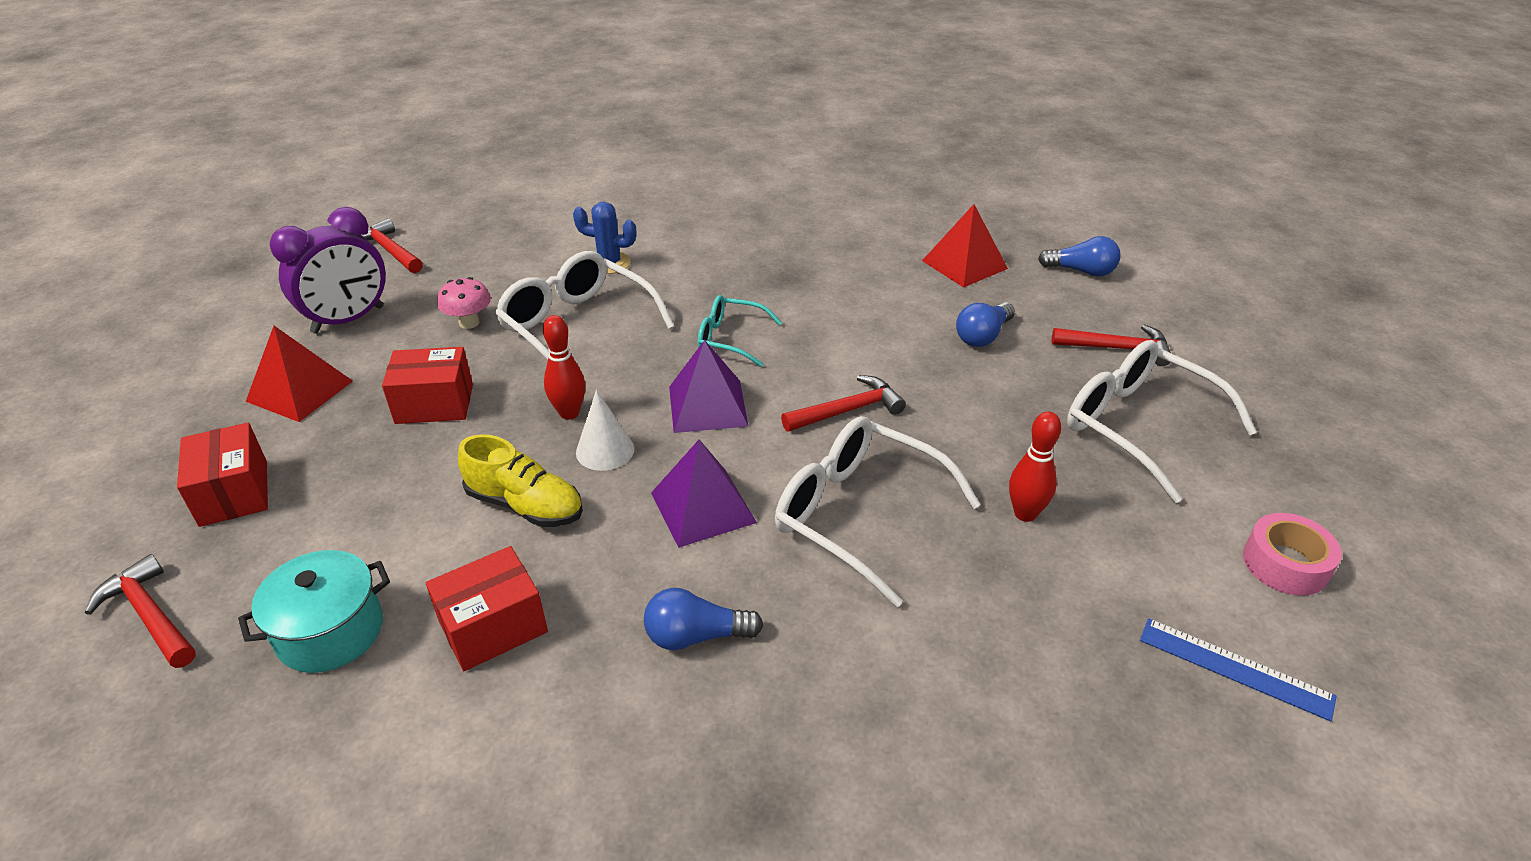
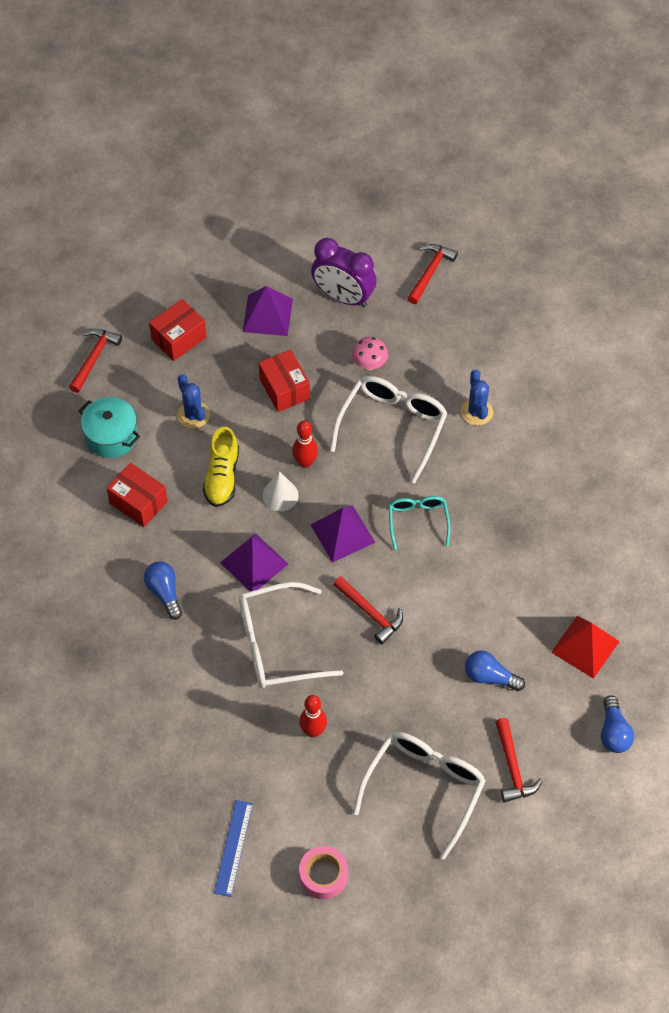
camera: 70 degrees right, 20 degrees up
(300, 391) = (267, 315): red pyramid -> purple pyramid
(387, 511) = (193, 415): none -> blue cactus
(860, 515) = (278, 644): white glasses -> white glasses turned 120 degrees counterclockwise

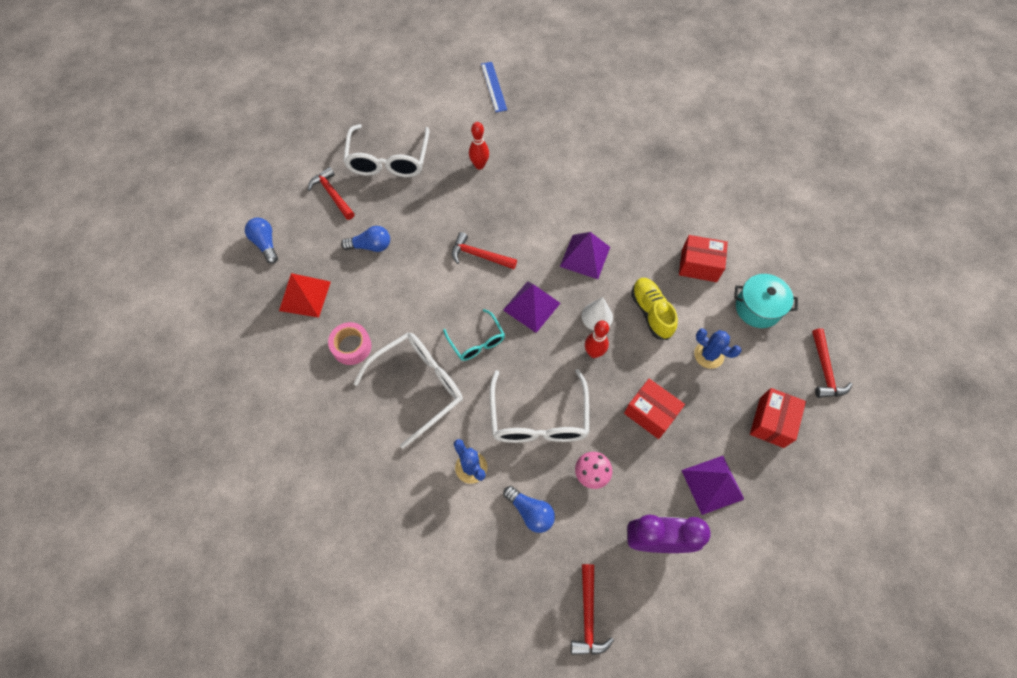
camera: 155 degrees right, 5 degrees up
(164, 592) = (634, 210): blue light bulb -> blue light bulb (530, 512)
(278, 644) = (534, 208): white glasses -> white glasses (418, 386)
(323, 875) = (431, 93): pink tape -> pink tape (351, 346)

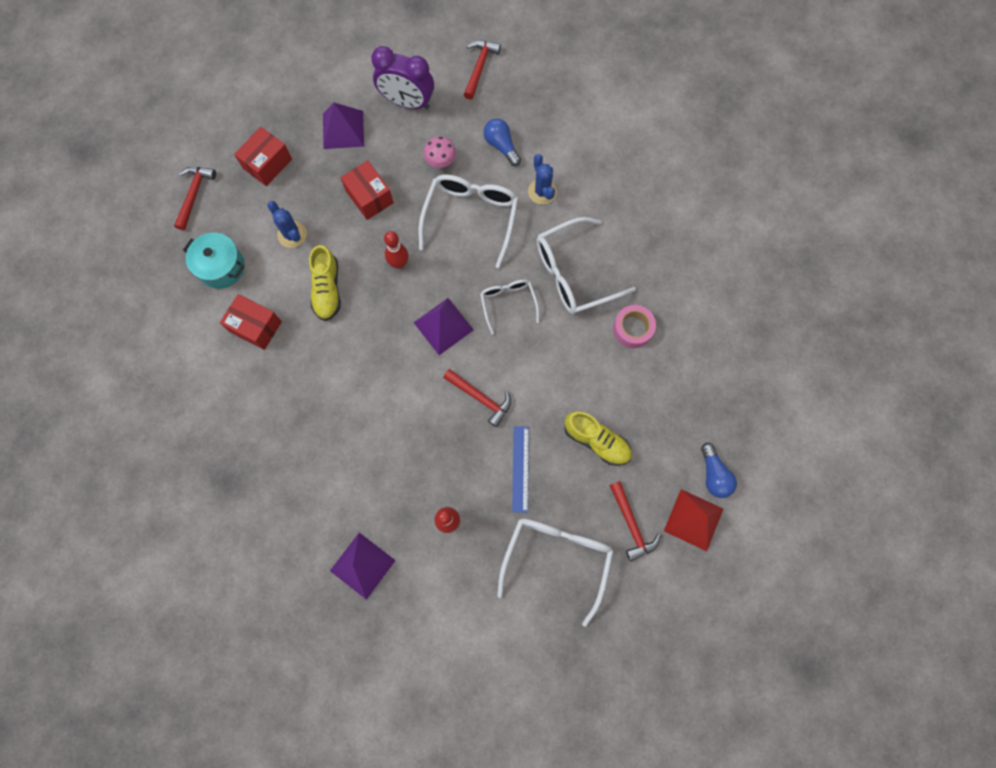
camera: 165 degrees left, 10 degrees up
(305, 296) = (674, 398): red pyramid -> red pyramid (693, 520)
(371, 246) = (596, 441): blue light bulb -> yellow shoe
(476, 341) = (508, 303): turquoise glasses -> white glasses
(493, 86) = (395, 649): blue ruler -> blue ruler (520, 468)
(585, 256) = (369, 367): purple pyramid -> purple pyramid (362, 565)
(597, 316) = (382, 299): white cone -> none

